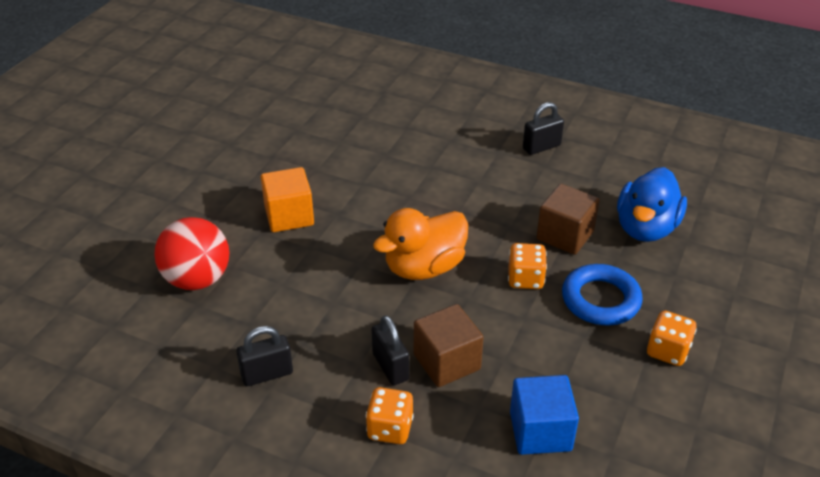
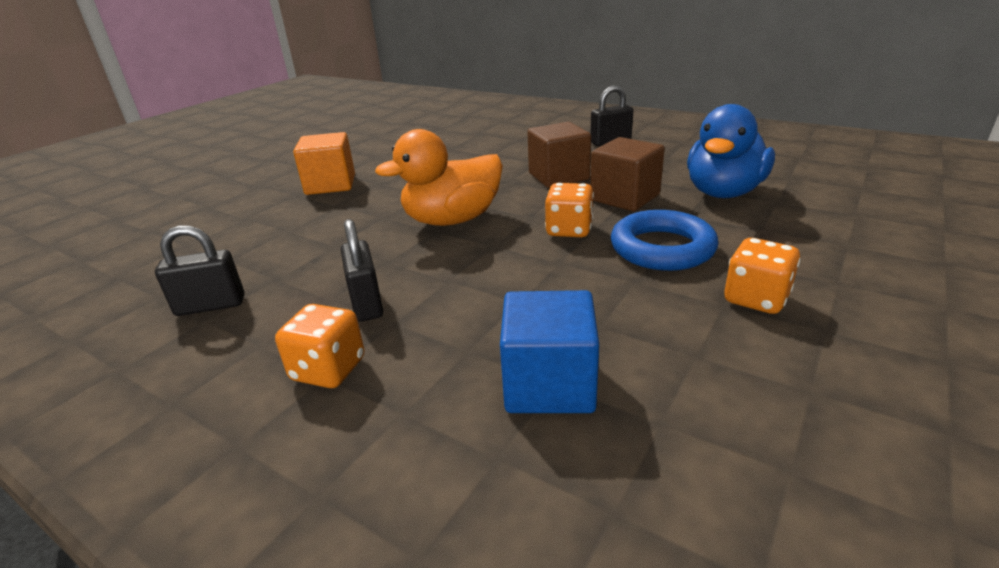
camera: 10 degrees right, 10 degrees down
(197, 279) = (202, 226): red ball -> none
(447, 362) = (442, 301): brown cube -> brown cube (558, 176)

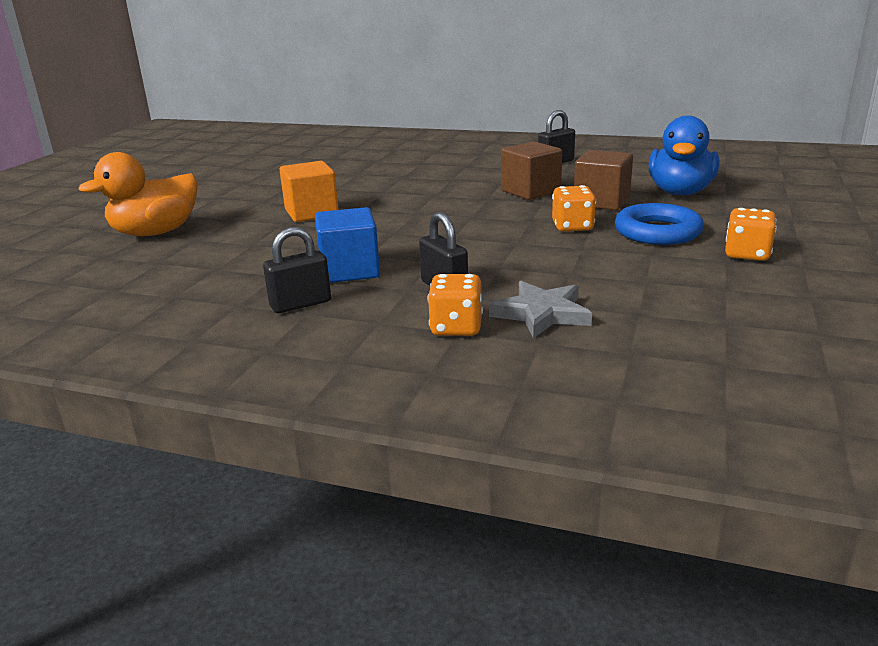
camera: 15 degrees left, 5 degrees down
(439, 363) = (542, 313): none -> grey star
(452, 220) = (462, 229): orange duck -> orange duck (156, 233)
(549, 384) = (635, 314): blue cube -> blue cube (349, 270)

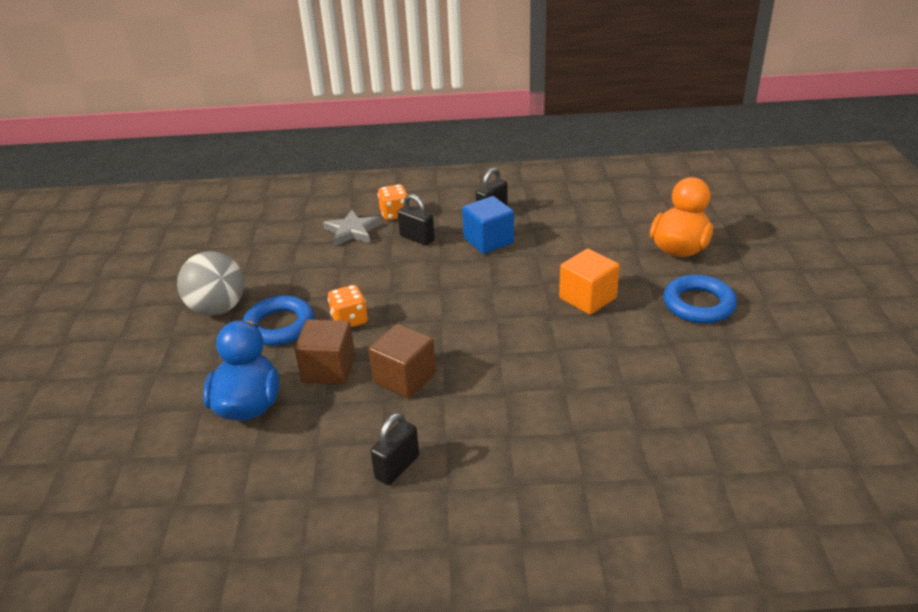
camera: 160 degrees right, 10 degrees up
(225, 199) = (698, 304): none -> blue ring
(747, 254) = (218, 309): orange dice -> grey ball

